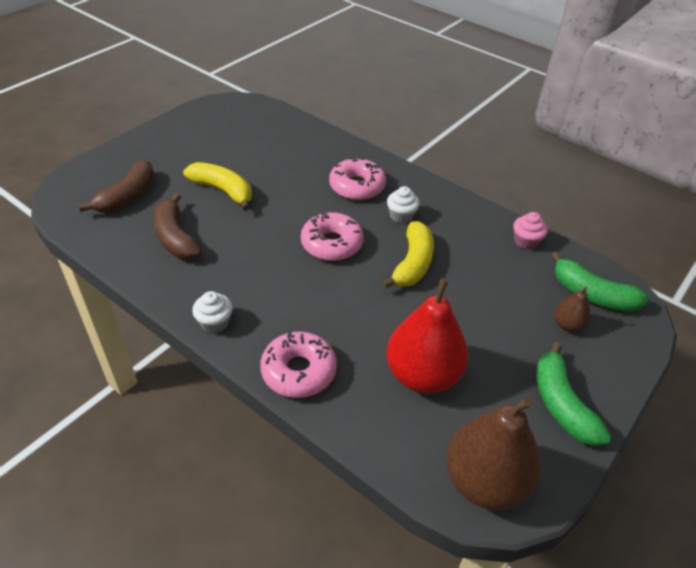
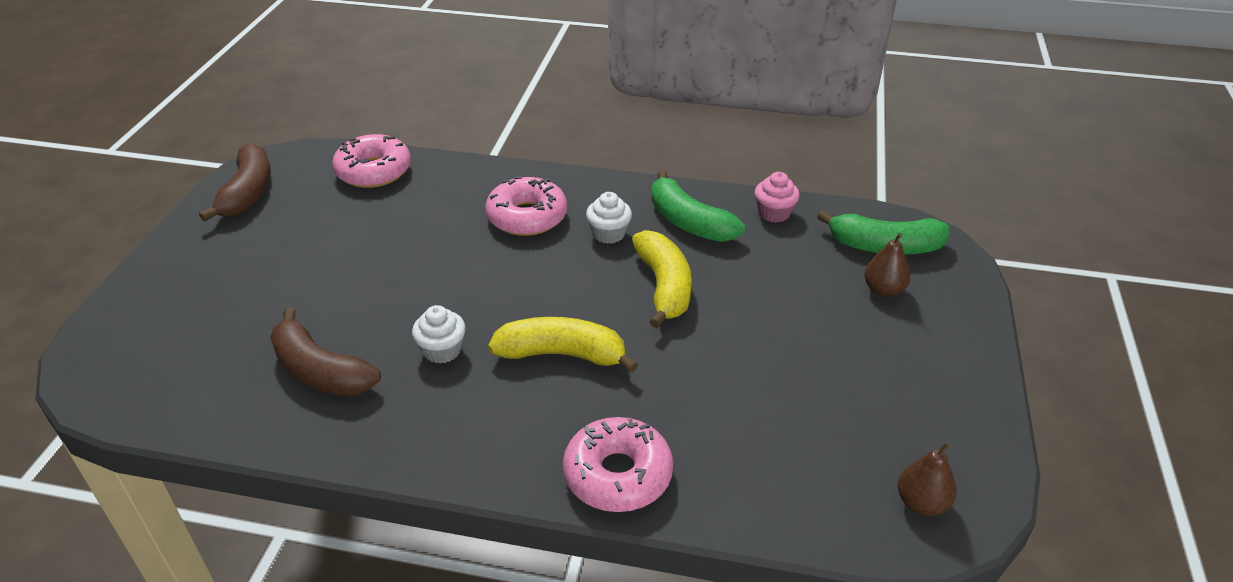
camera: 25 degrees left, 5 degrees down
(127, 196) = (203, 341): brown banana -> brown banana (248, 192)
(215, 323) = (461, 461): white cupcake -> white cupcake (442, 350)
(223, 191) = (345, 284): yellow banana -> yellow banana (562, 354)
(332, 244) = (546, 299): pink donut -> pink donut (374, 171)
(422, 375) = (769, 413): red pear -> none
(485, 481) = (921, 503): brown pear -> brown pear, size x0.47
(561, 404) = (938, 381): green banana -> green banana (689, 222)

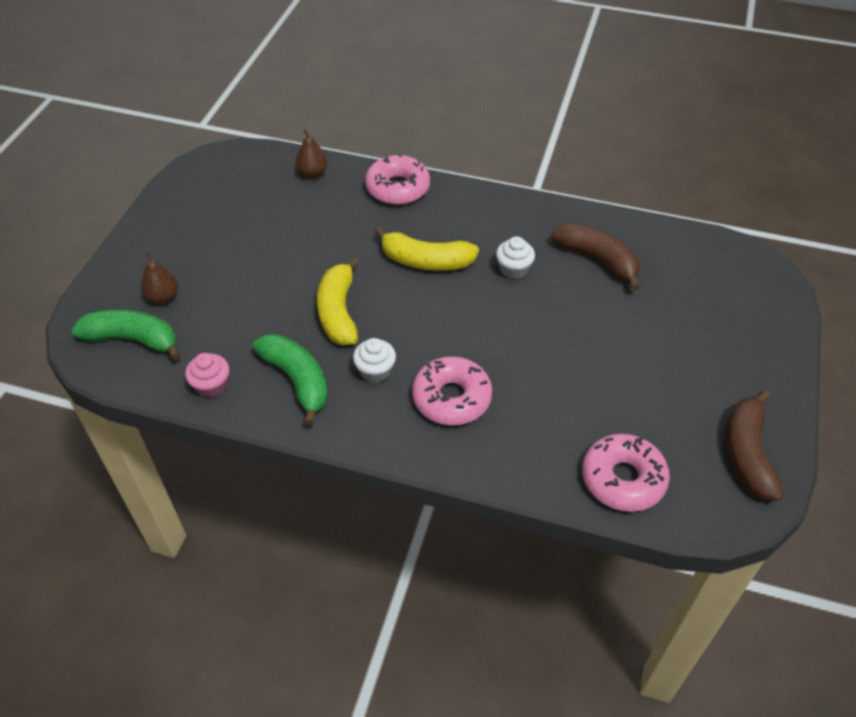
camera: 175 degrees left, 10 degrees up
(921, 503) = (230, 165): brown pear -> brown pear (313, 173)

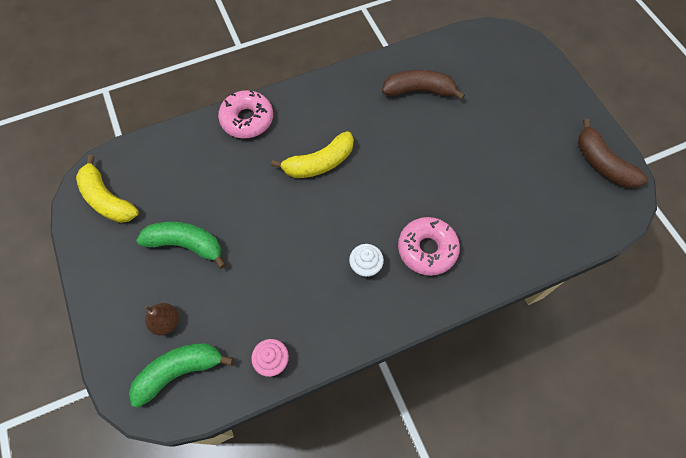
camera: 40 degrees left, 15 degrees up
(297, 380) = (324, 311): green banana -> green banana (186, 244)
(313, 173) = (175, 146): brown pear -> none
(338, 312) = (301, 241): yellow banana -> yellow banana (107, 199)
(513, 269) = (378, 131): white cupcake -> none
(623, 479) = (561, 228): pink donut -> none

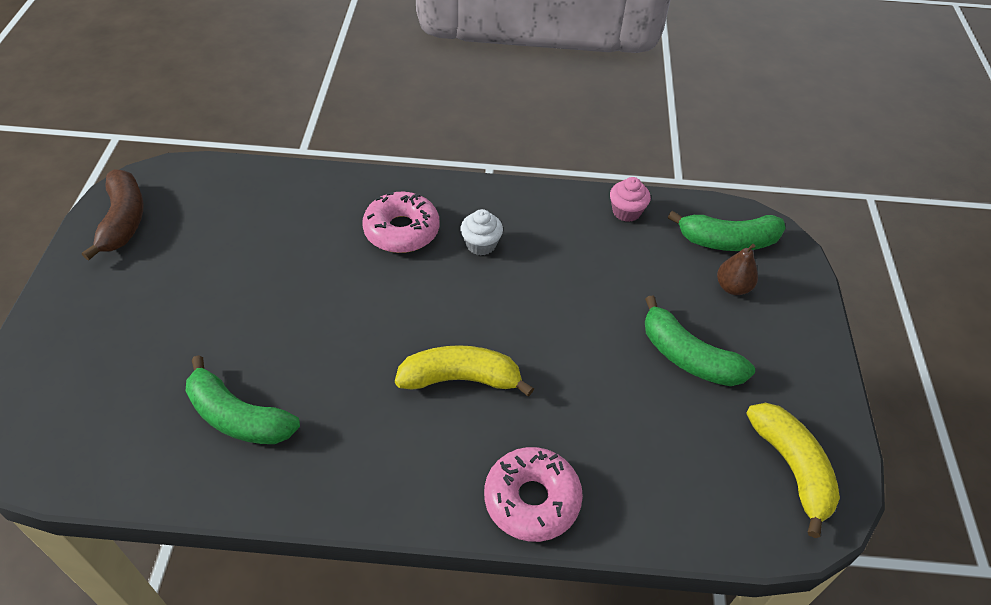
camera: 155 degrees left, 15 degrees down
(419, 90) = (238, 417): brown banana -> green banana

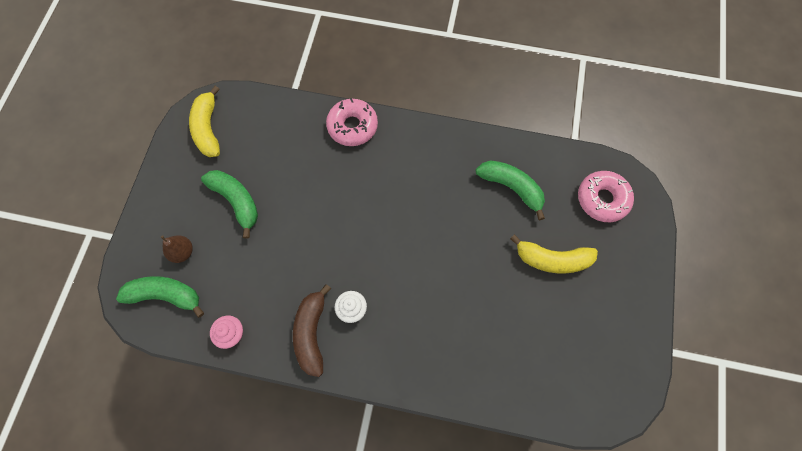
camera: 170 degrees left, 20 degrees up
(123, 220) = (624, 360): brown banana -> brown banana (311, 333)
(401, 230) = (410, 329): pink donut -> pink donut (602, 199)
(460, 379) = (381, 200): yellow banana -> yellow banana (552, 259)

